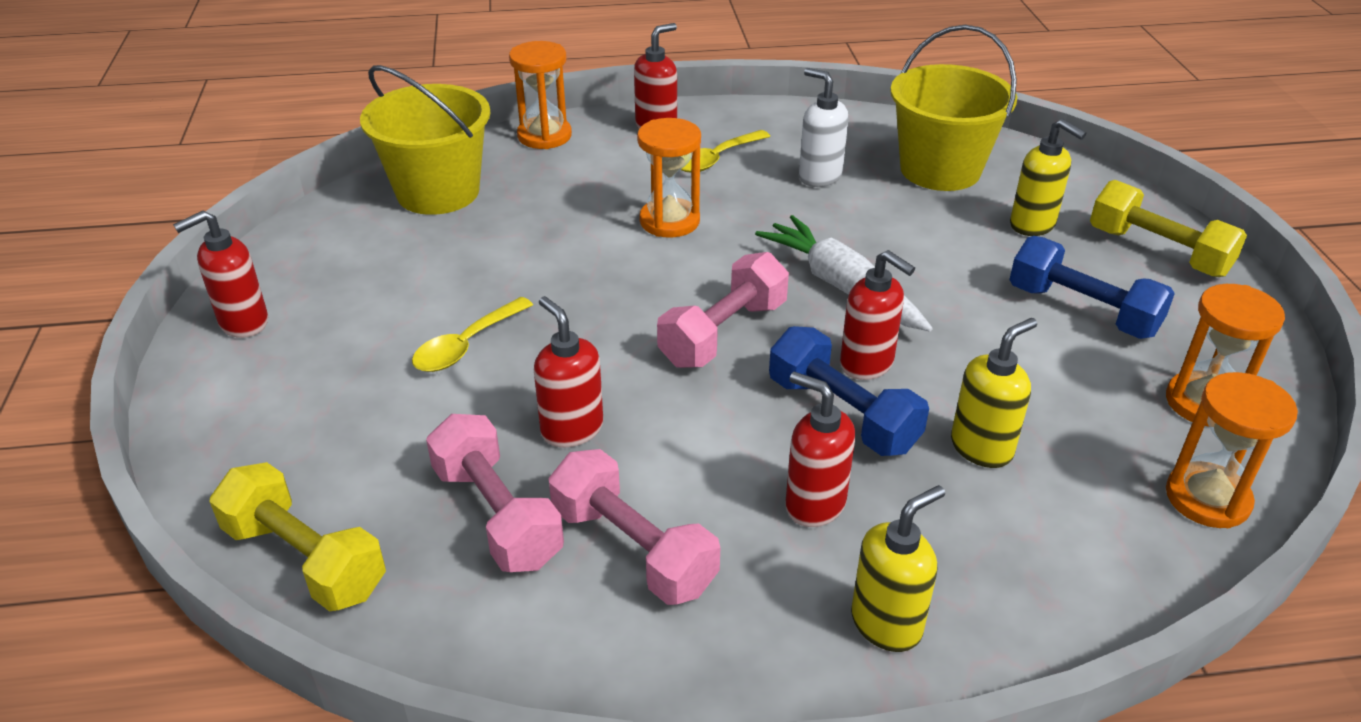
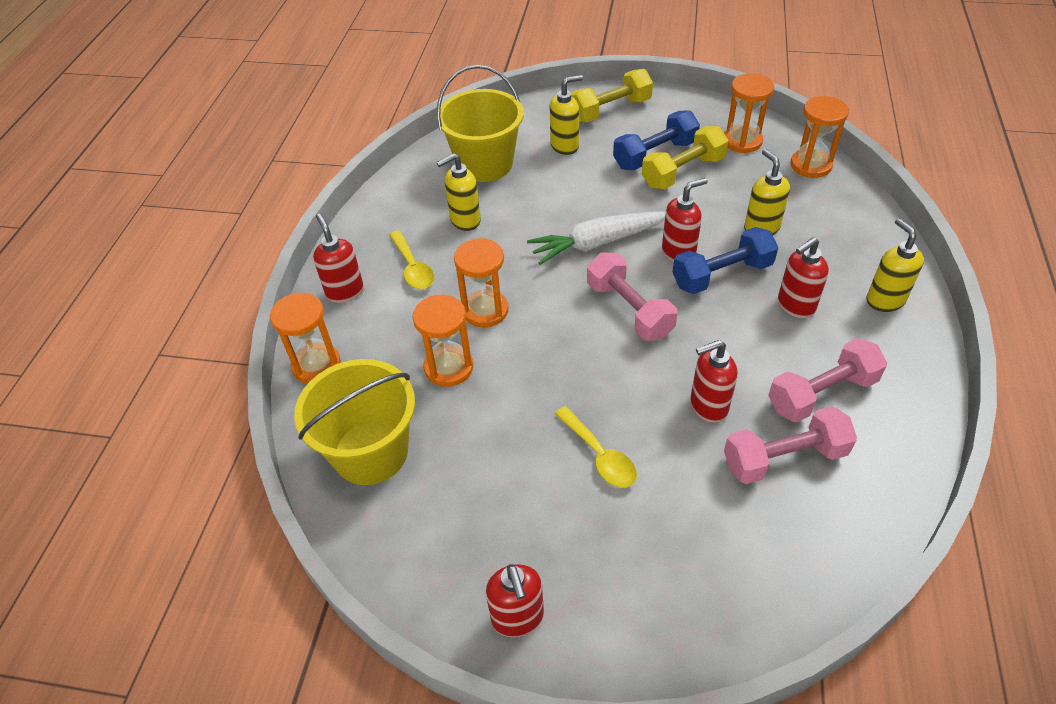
camera: 70 degrees left, 10 degrees up
(305, 559) = (813, 575): yellow dumbbell -> yellow dumbbell (683, 172)
(569, 214) = (448, 367): none -> orange hourglass
(819, 177) = (465, 221): white soap dispenser -> yellow soap dispenser

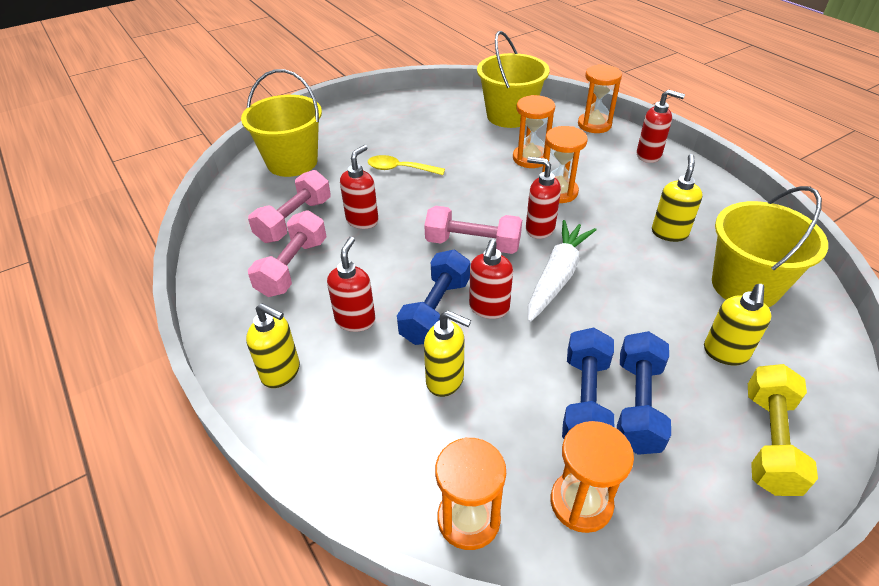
camera: 135 degrees right, 5 degrees down
(413, 268) = (640, 187): yellow spoon -> none
(518, 618) = (372, 111): red soap dispenser -> red soap dispenser (539, 229)
(683, 172) = (585, 401): yellow dumbbell -> blue dumbbell
(724, 576) = (292, 162): none -> yellow bucket

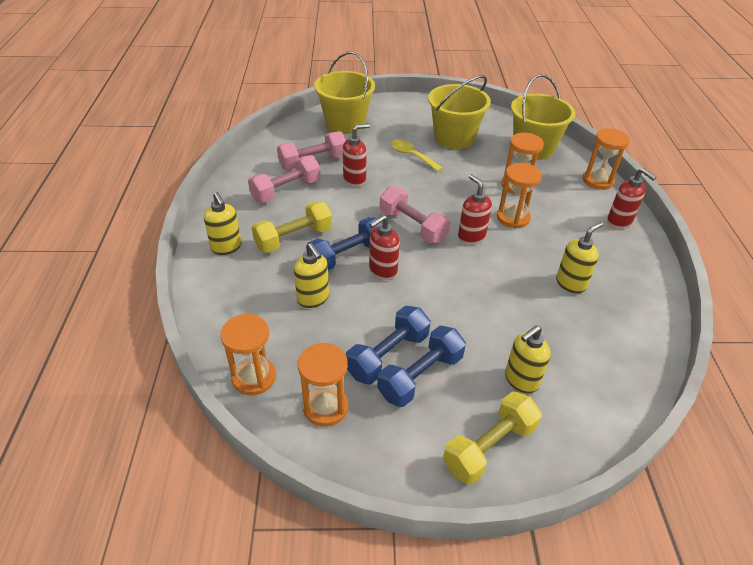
camera: 30 degrees right, 0 degrees up
(355, 320) = (294, 238): red soap dispenser -> yellow dumbbell
(557, 276) = (450, 273): white carrot -> none
(745, 285) = (591, 347): yellow bucket -> yellow bucket (454, 138)

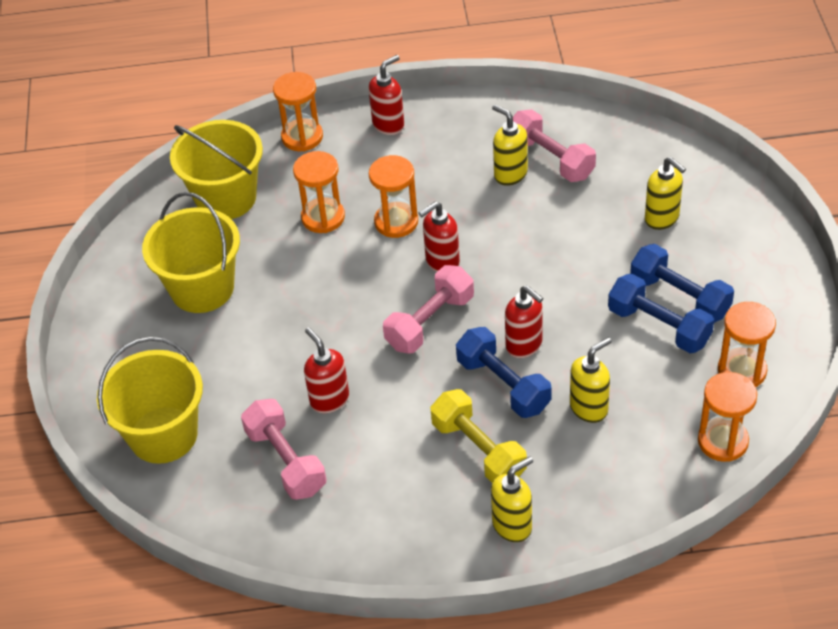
camera: 90 degrees left, 5 degrees up
(286, 190) = (367, 482): pink dumbbell -> pink dumbbell (550, 159)
(412, 156) = (258, 336): yellow spoon -> none
(489, 447) = (747, 242): yellow dumbbell -> none

